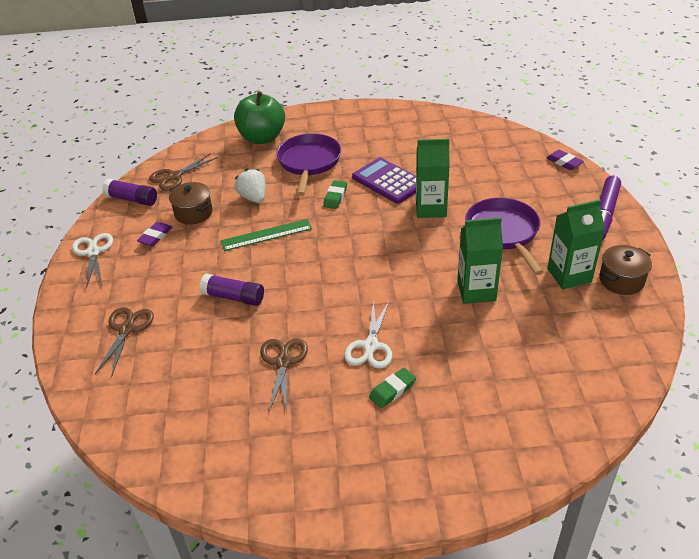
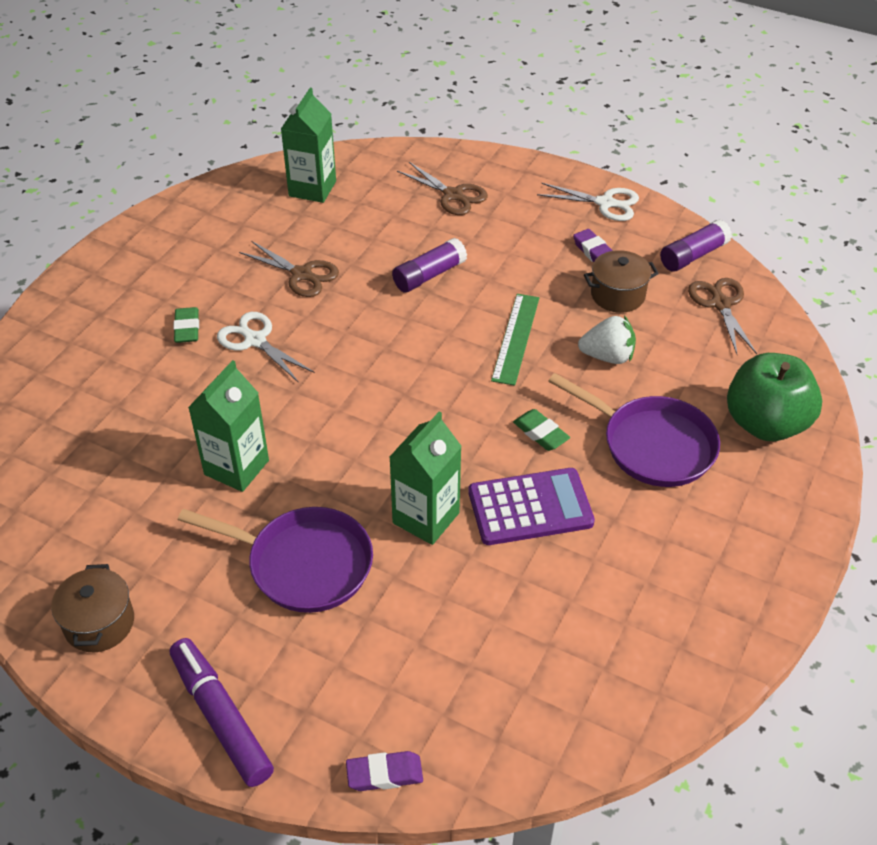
camera: 120 degrees right, 5 degrees up
(569, 275) = (164, 575): green carton -> green carton (312, 189)

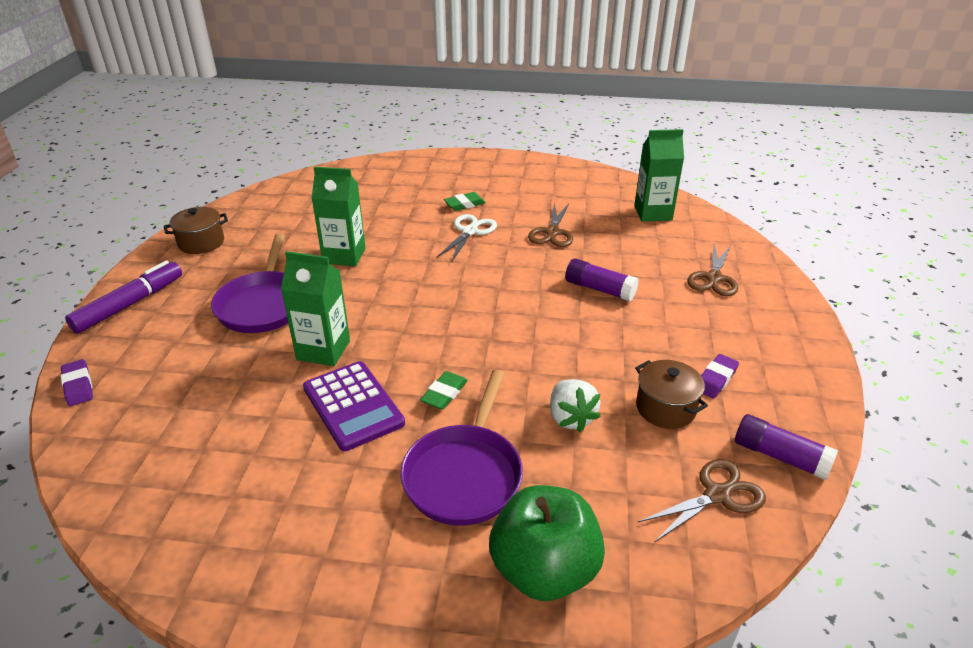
camera: 70 degrees right, 10 degrees down
(515, 338) = (556, 353): green ruler -> none
(605, 203) = (799, 372): white scissors -> none

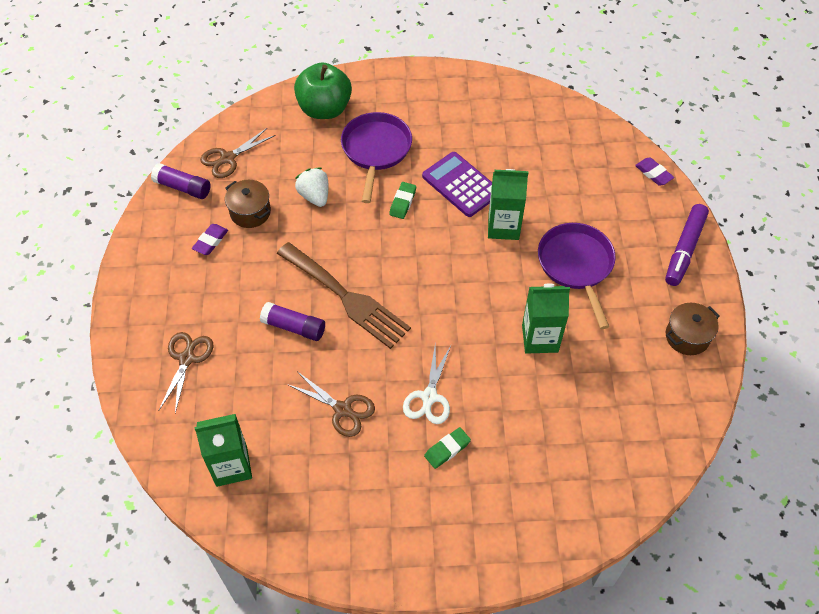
camera: 170 degrees right, 20 degrees up
(538, 306) = (347, 298): none -> brown fork
(552, 232) = (342, 409): brown scissors -> brown scissors turned 120 degrees clockwise

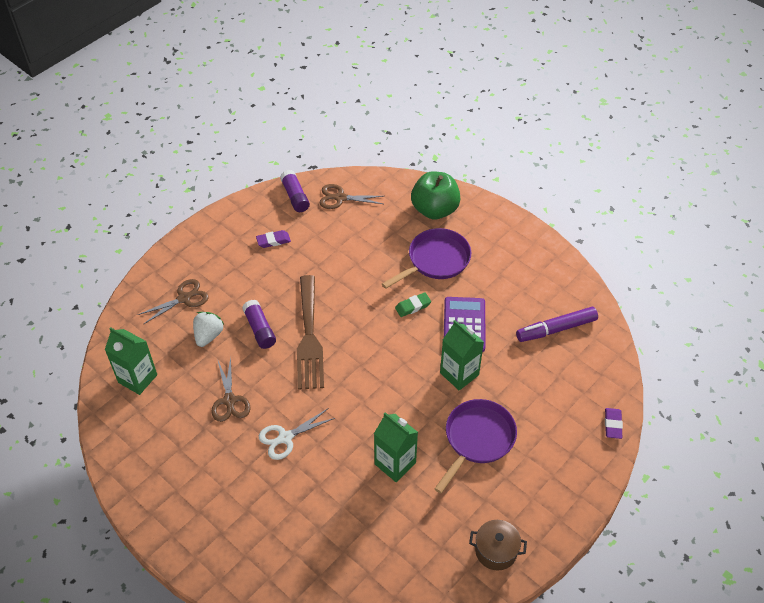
camera: 45 degrees right, 5 degrees down
(250, 212) = (315, 241): brown pot -> none
(314, 196) = (364, 260): white strawberry -> white strawberry (208, 335)
(447, 449) = (258, 477): green eraser -> none
(684, 249) = (569, 494): purple marker -> purple marker (556, 329)

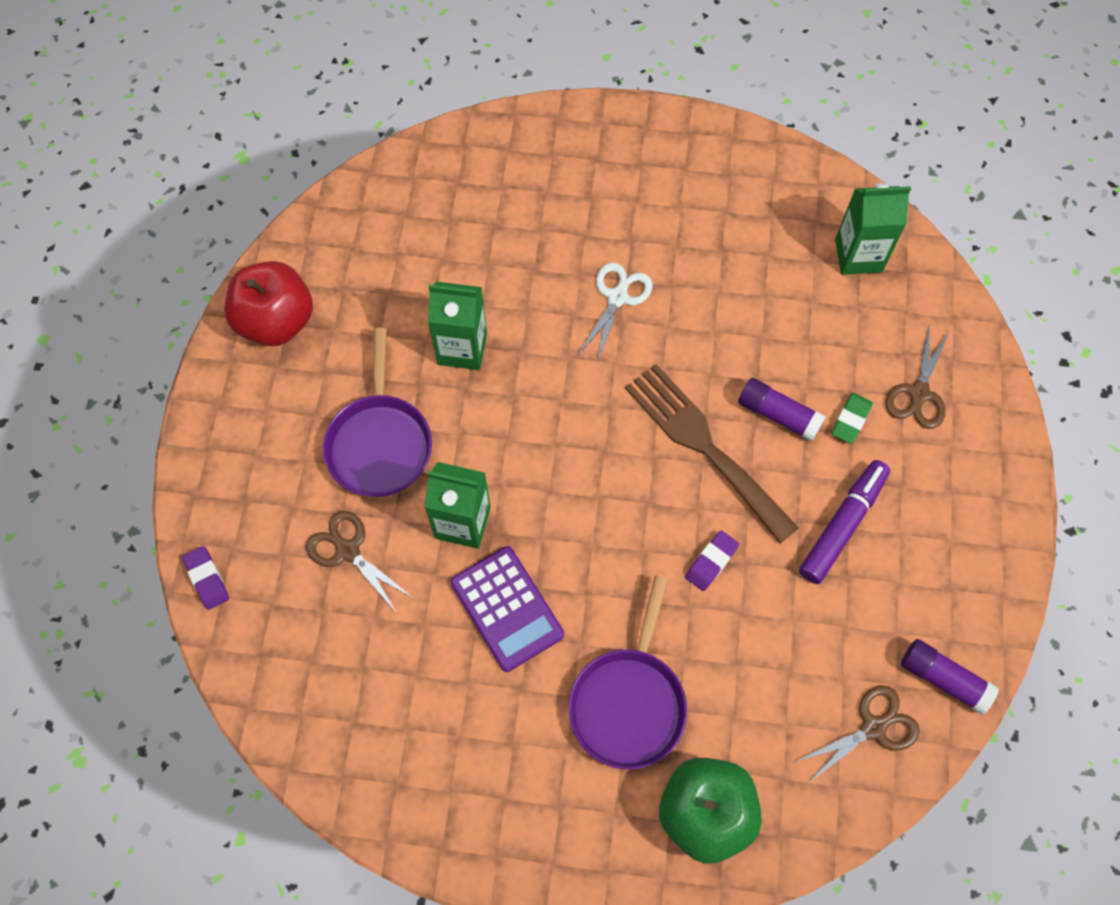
camera: 145 degrees right, 15 degrees up
(208, 335) = (833, 363): white strawberry -> none
(229, 400) = (724, 299): brown scissors -> brown scissors (348, 551)
(273, 241) = (895, 569): purple eraser -> purple eraser (711, 562)
(413, 306) = (602, 591): green eraser -> green eraser (850, 420)
(496, 551) = (276, 321): brown pot -> red apple
(556, 329) = (366, 693): purple marker -> purple marker (842, 525)

